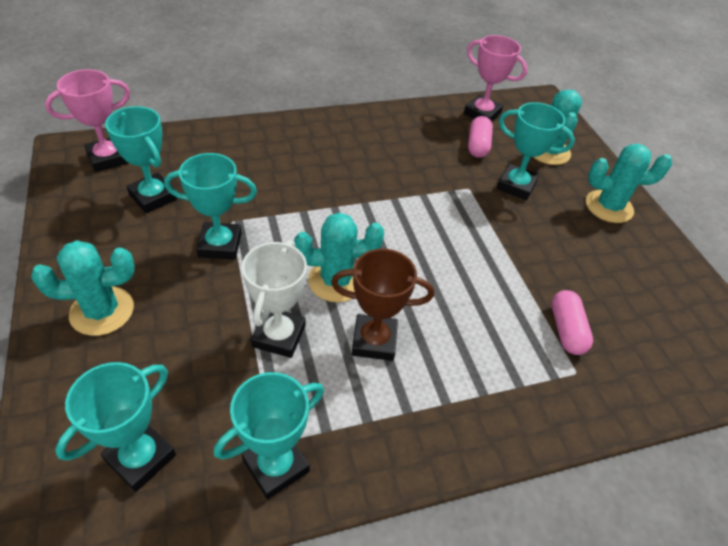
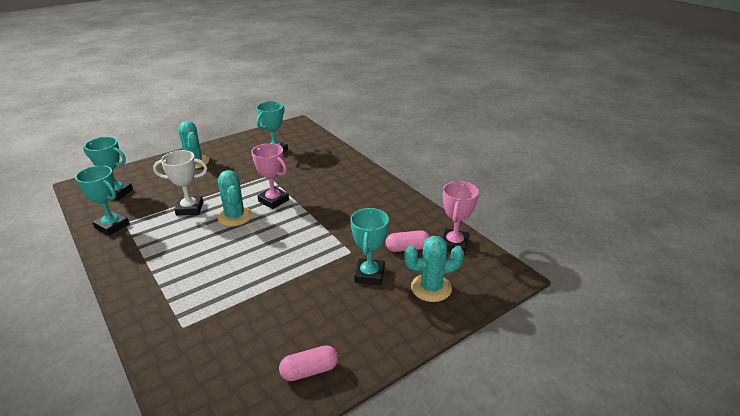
camera: 75 degrees right, 15 degrees down
(108, 158) = (297, 133): pink trophy -> pink trophy (273, 200)
(220, 245) = (248, 177): turquoise trophy -> none
(374, 341) = (192, 238): brown trophy -> none
(566, 330) = (220, 318): pink capsule -> pink capsule (309, 371)
(609, 207) = (377, 333): turquoise cactus -> none

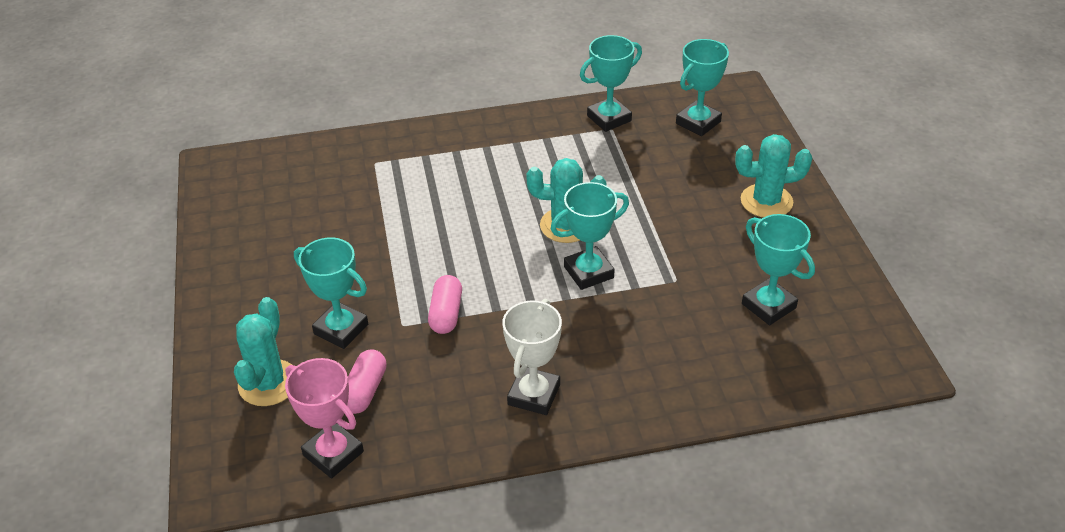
camera: 115 degrees right, 10 degrees up
(190, 208) = (614, 185): white trophy -> white trophy (534, 395)
(273, 200) = (588, 272): pink trophy -> turquoise trophy
(309, 371) = (240, 239): pink capsule -> pink capsule (446, 314)

